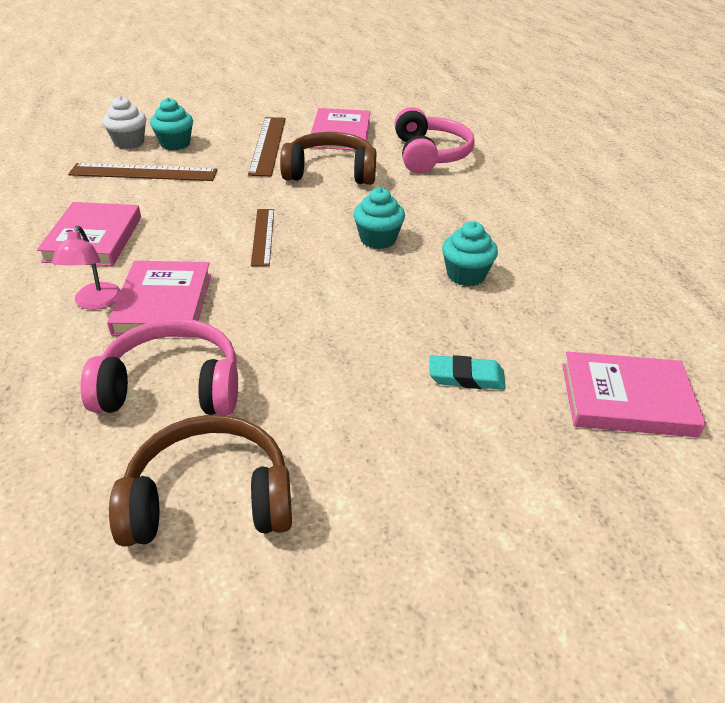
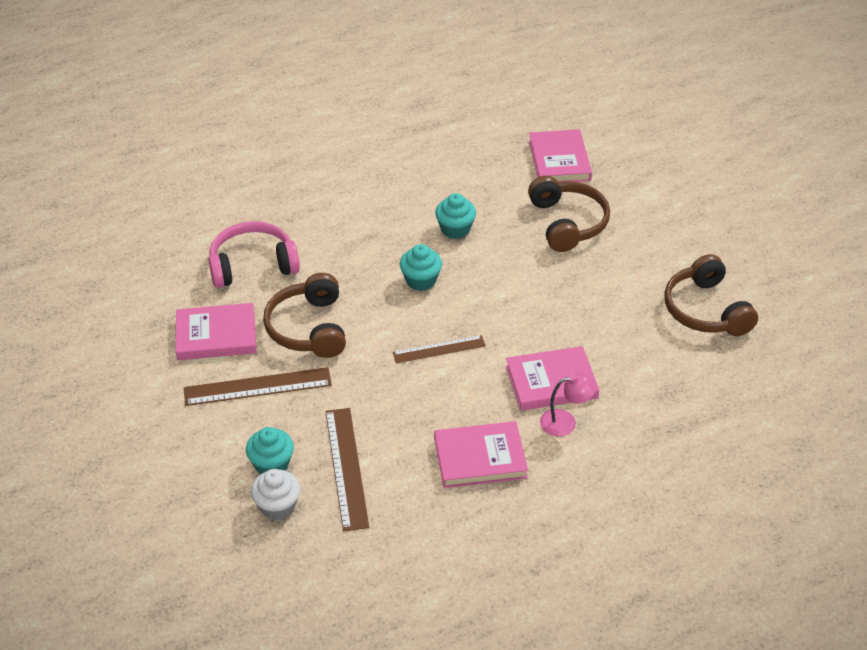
camera: 100 degrees left, 5 degrees up
(172, 387) = (633, 350): pink headphones -> none
(466, 377) = (567, 223): turquoise eraser -> brown headphones

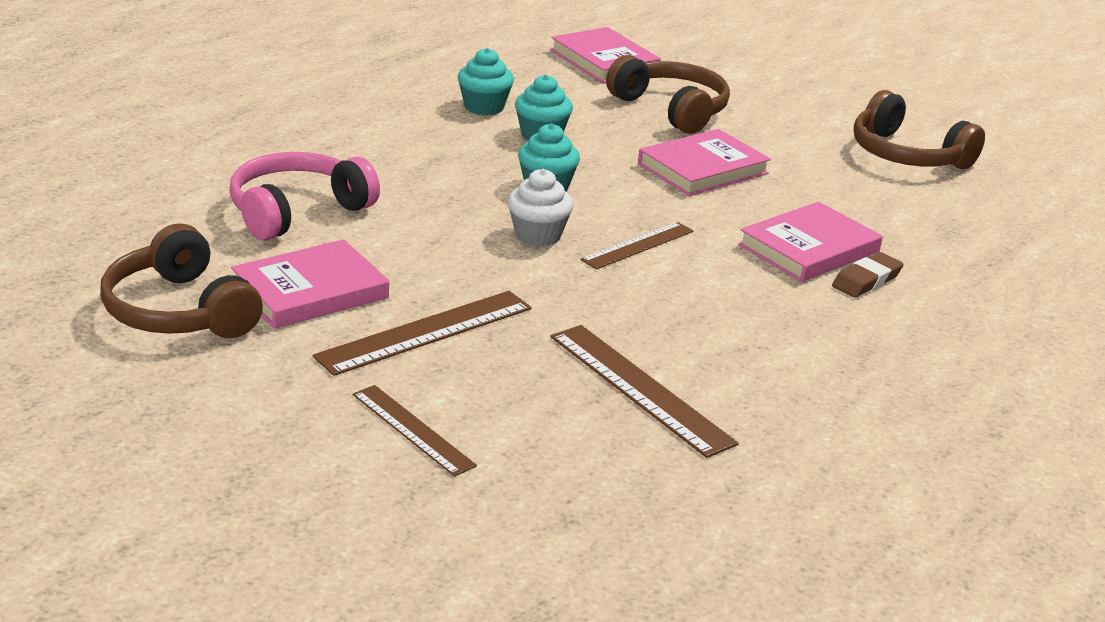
camera: 30 degrees left, 15 degrees down
(199, 458) = (412, 429): none -> brown ruler
(271, 464) = (529, 410): turquoise cupcake -> turquoise cupcake (484, 107)
(277, 506) = (584, 455): white cupcake -> white cupcake (538, 235)
(309, 328) = (441, 258): brown headphones -> brown headphones (179, 311)
(480, 458) = (804, 338): pink book -> pink book (703, 169)
(565, 421) = (866, 280): pink lamp -> brown eraser

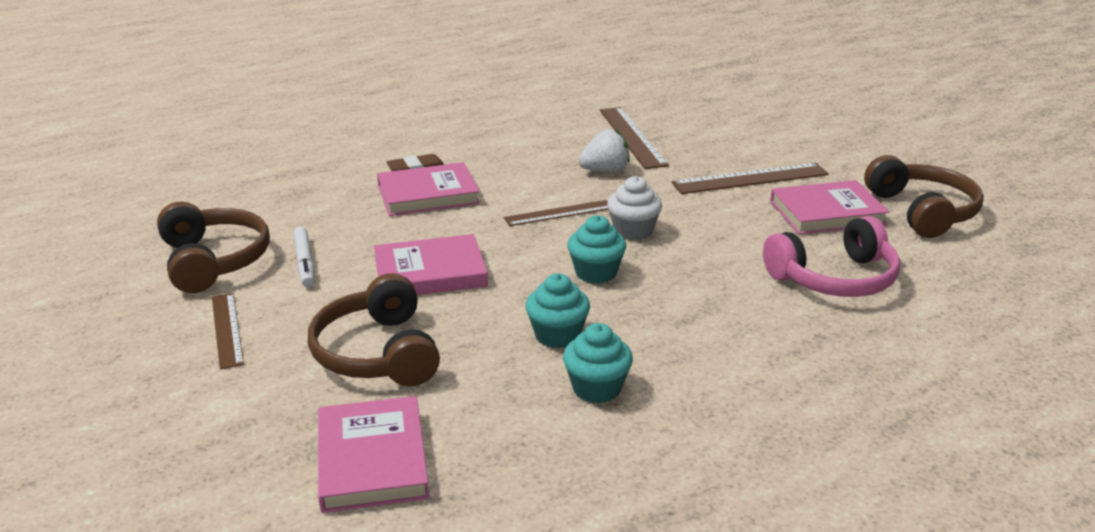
camera: 155 degrees left, 0 degrees up
(412, 429) = (774, 136): brown ruler -> brown ruler (227, 330)
(631, 315) = (605, 171): none -> white strawberry
(826, 163) = (305, 263): none -> white marker

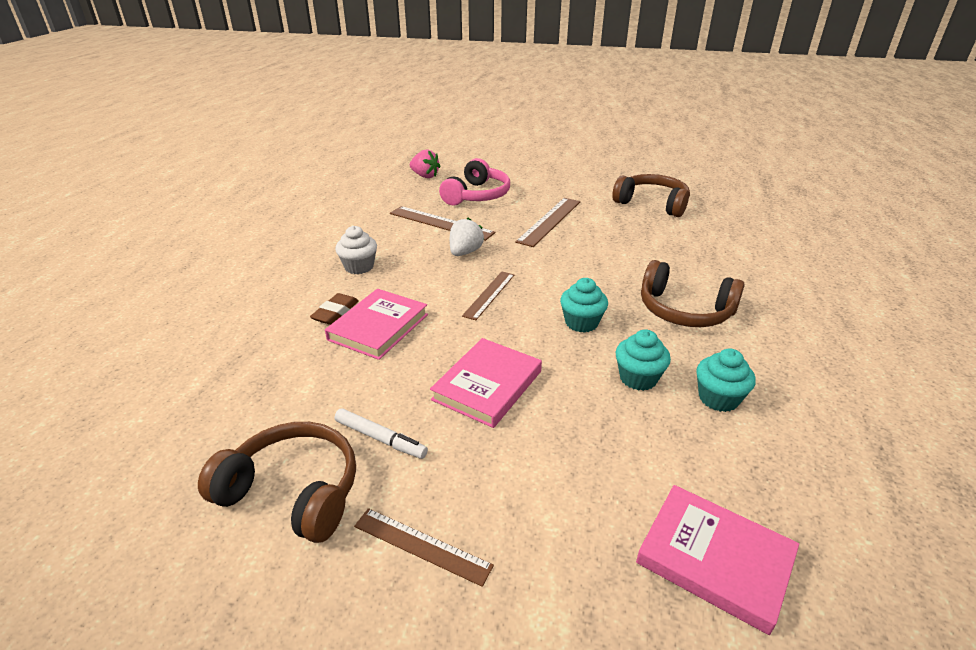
camera: 45 degrees left, 5 degrees up
(378, 353) = (567, 472): brown headphones -> brown headphones (684, 310)
(633, 231) = (551, 284): white cupcake -> white cupcake (359, 267)
(701, 87) = (425, 176): none -> pink strawberry
(827, 213) = (618, 224): pink book -> none
(834, 278) = (686, 259): pink headphones -> pink headphones (477, 195)

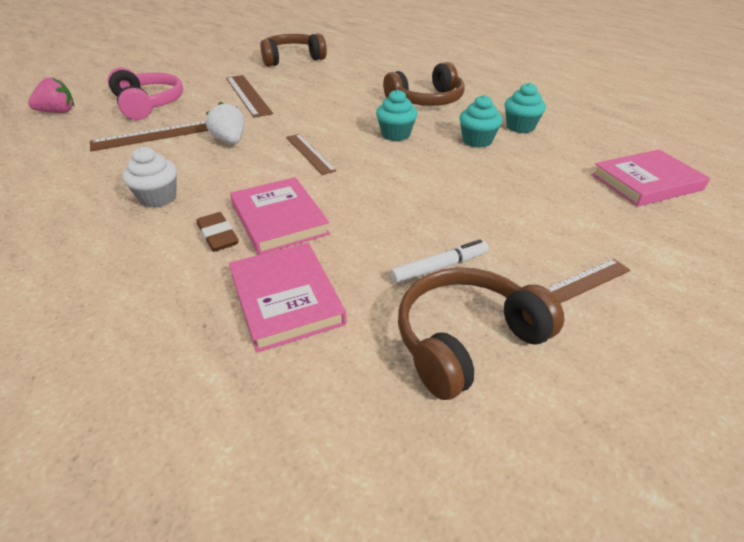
camera: 55 degrees left, 5 degrees up
(487, 385) = (424, 195): pink book -> pink book (286, 299)

